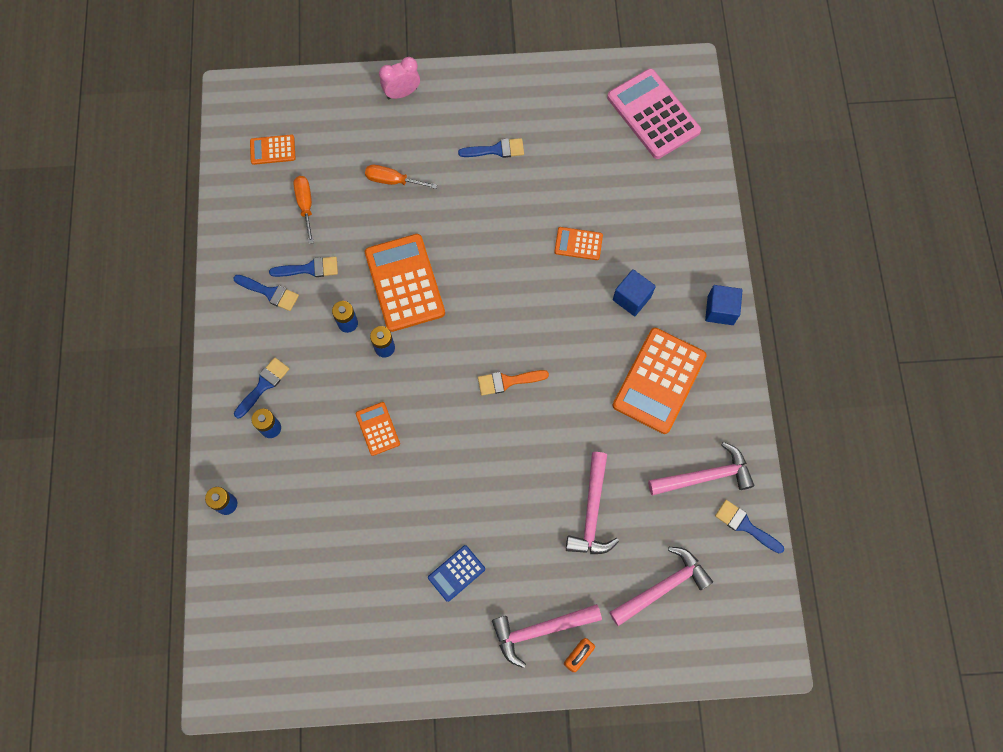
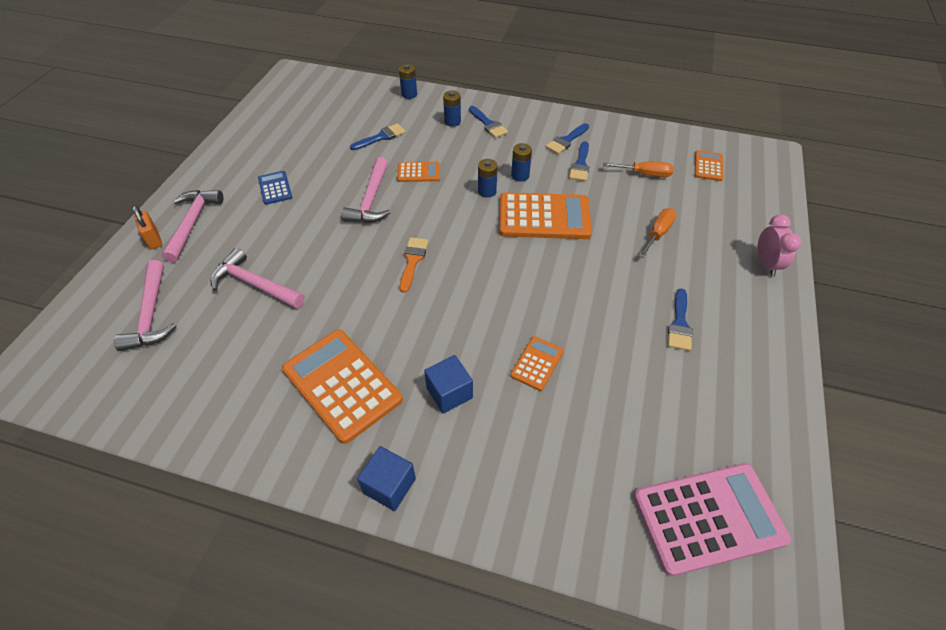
camera: 110 degrees right, 20 degrees down
(705, 476) = (217, 389): pink hammer -> pink hammer (371, 200)
(745, 525) = (143, 407): blue brush -> blue brush (381, 137)

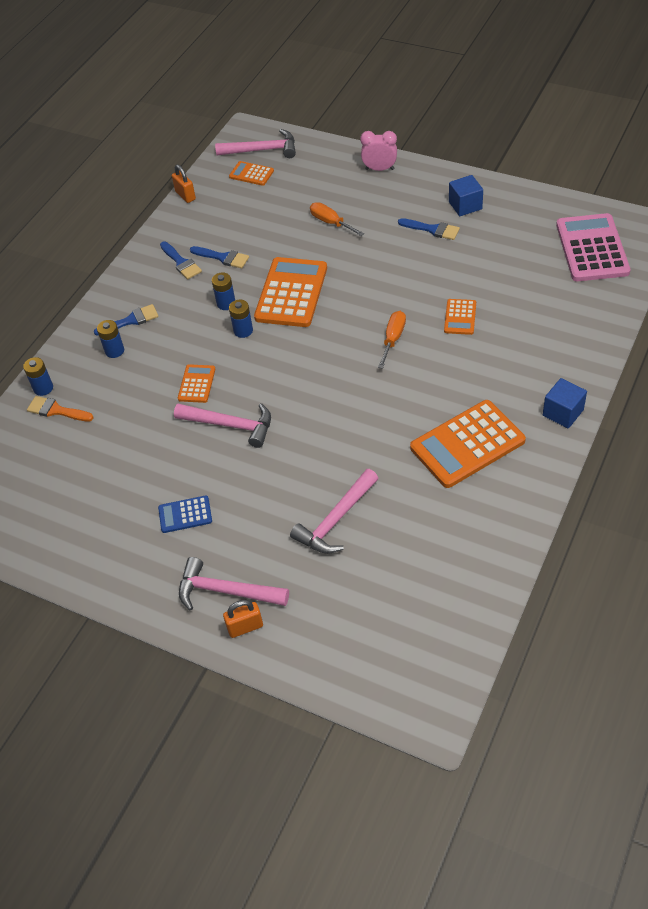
camera: 75 degrees left, 0 degrees up
(151, 314) = (362, 608): pink hammer -> pink hammer (262, 150)
(381, 137) = (121, 416): blue brush -> none
(413, 261) = (329, 392): orange brush -> orange brush (56, 410)
(449, 393) = (483, 373): blue cube -> blue cube (465, 205)
(537, 363) = (460, 317): orange calculator -> orange calculator turned 120 degrees counterclockwise
(644, 174) = (250, 216): orange screwdriver -> orange screwdriver (393, 339)
(657, 129) = (185, 195): none -> orange padlock

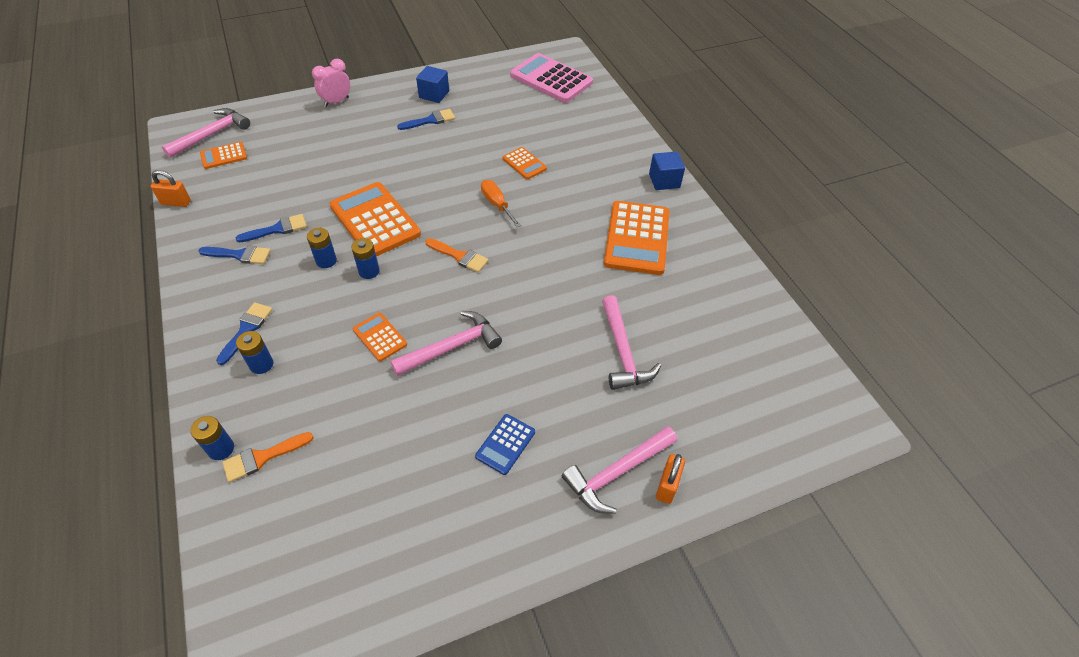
camera: 55 degrees left, 0 degrees up
(314, 362) = (459, 256): none -> orange brush
(331, 222) = (343, 155): orange screwdriver -> none

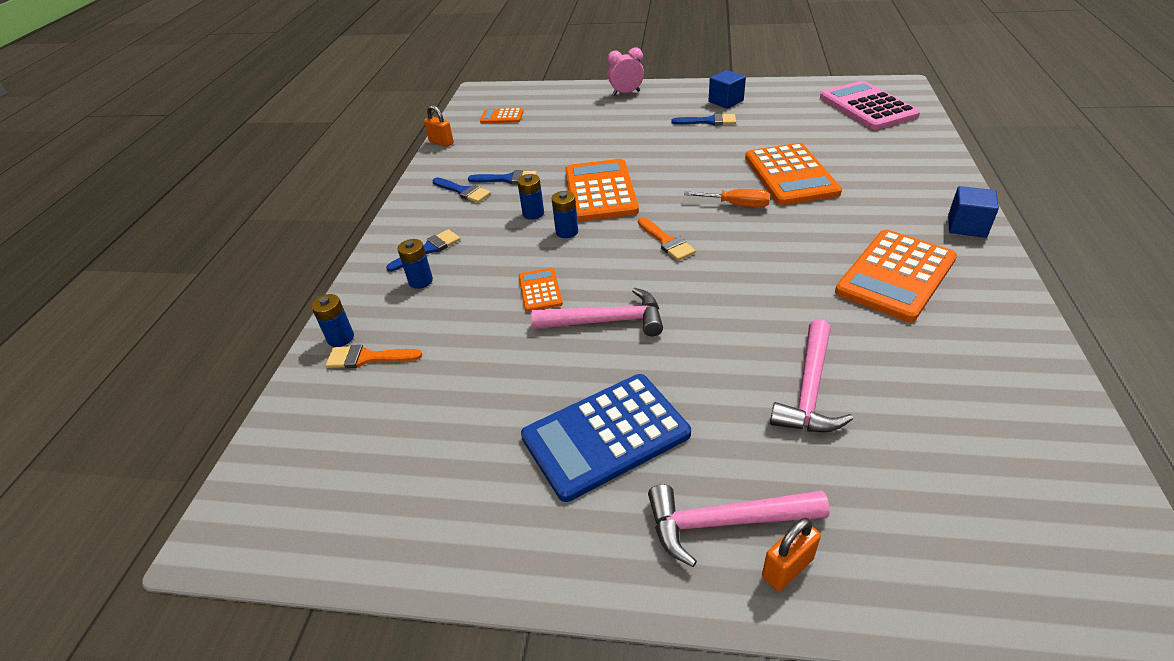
camera: 35 degrees right, 10 degrees down
(212, 134) = (503, 100): pink hammer -> none
(497, 204) = (737, 205): orange screwdriver -> orange screwdriver turned 105 degrees clockwise
(505, 444) = (605, 436): blue calculator -> blue calculator, size x2.01
(524, 163) = (790, 175): orange calculator -> orange calculator, size x2.01

